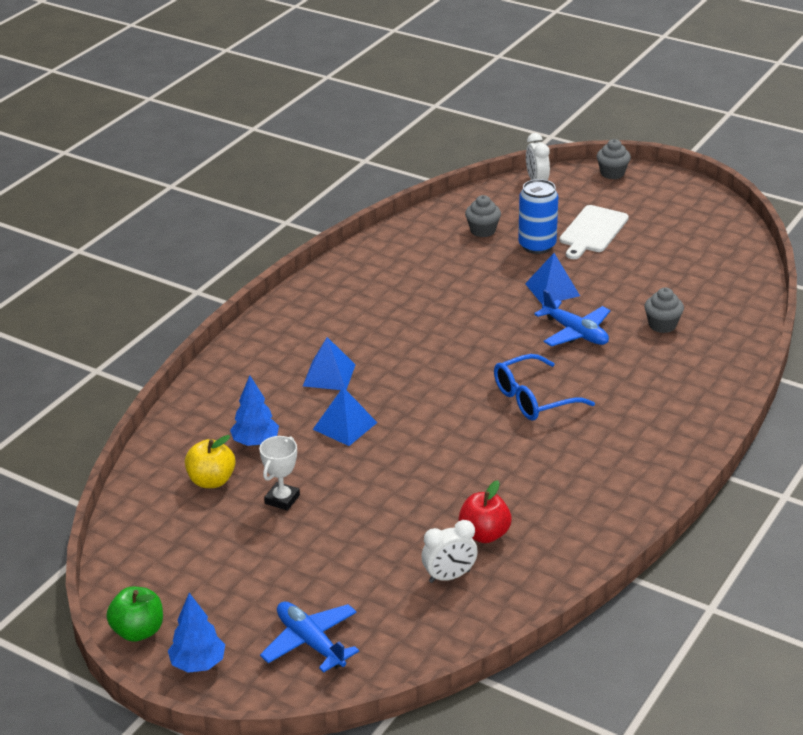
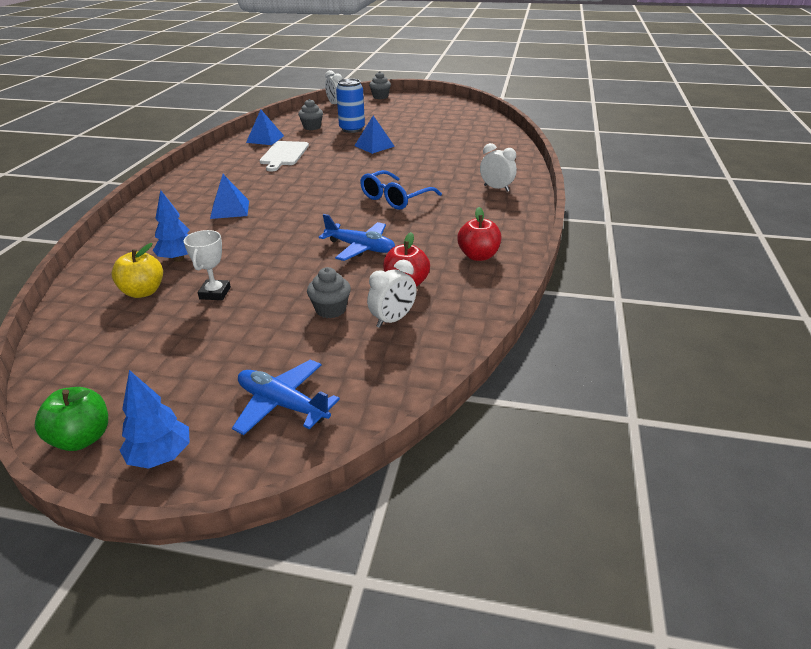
camera: 20 degrees left, 0 degrees up
(345, 425) = (254, 236): blue pyramid -> blue pyramid (265, 139)
(575, 332) = (403, 163): blue plane -> blue plane (360, 248)
(585, 514) = (478, 256): none -> red apple
(592, 231) = (384, 119): white cutting board -> white cutting board (284, 155)
(662, 325) = (458, 152): grey cupcake -> grey cupcake (330, 309)
(673, 408) = (496, 188): none -> white clock

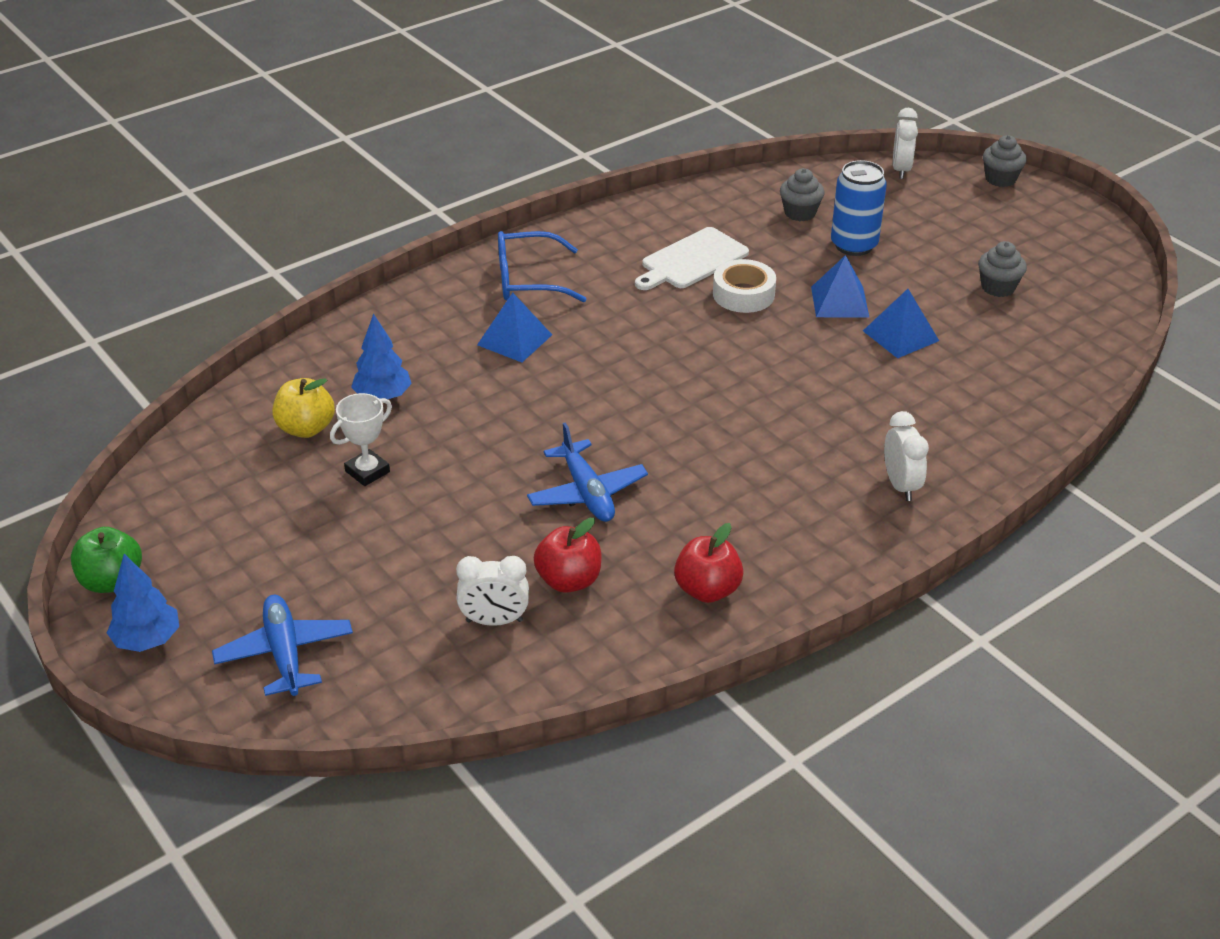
camera: 40 degrees right, 5 degrees up
(265, 139) = (704, 211): blue pyramid -> blue pyramid (900, 335)
(327, 157) = (743, 294): none -> white tape
(330, 309) = (450, 566): grey cupcake -> grey cupcake (998, 287)
(395, 198) = (733, 428): blue glasses -> blue glasses (528, 280)

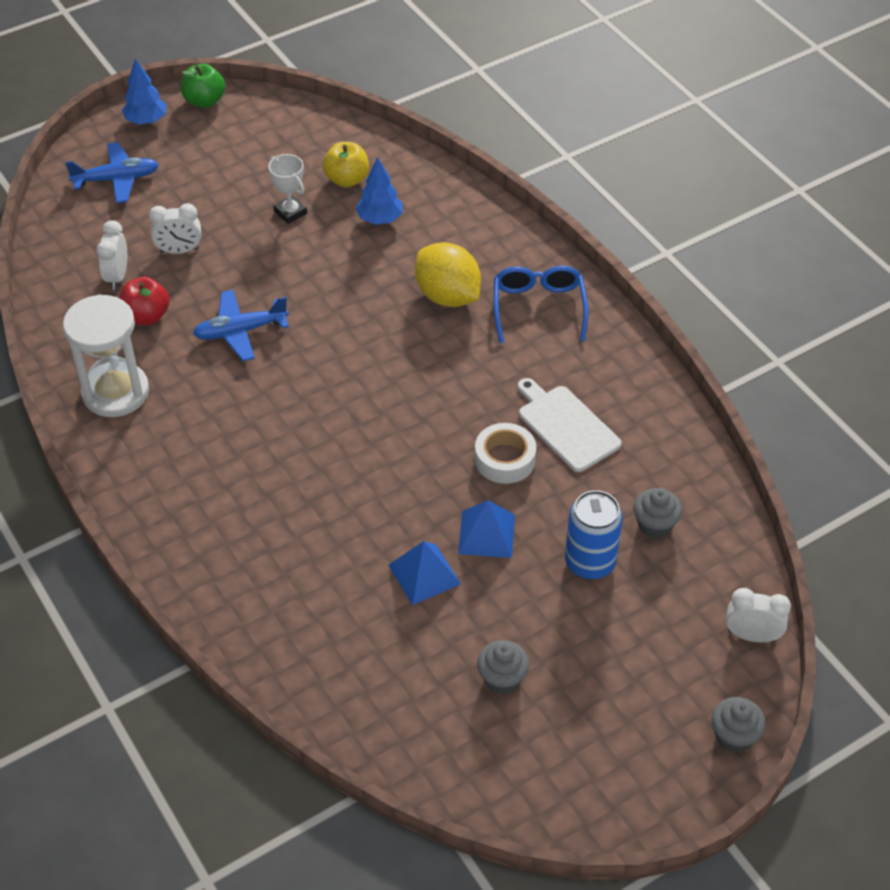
camera: 95 degrees right, 10 degrees up
(514, 340) = (447, 296): blue pyramid -> yellow lemon
(707, 590) = (115, 392): red apple -> white hourglass
(901, 485) = (205, 533): white clock -> white clock (179, 251)

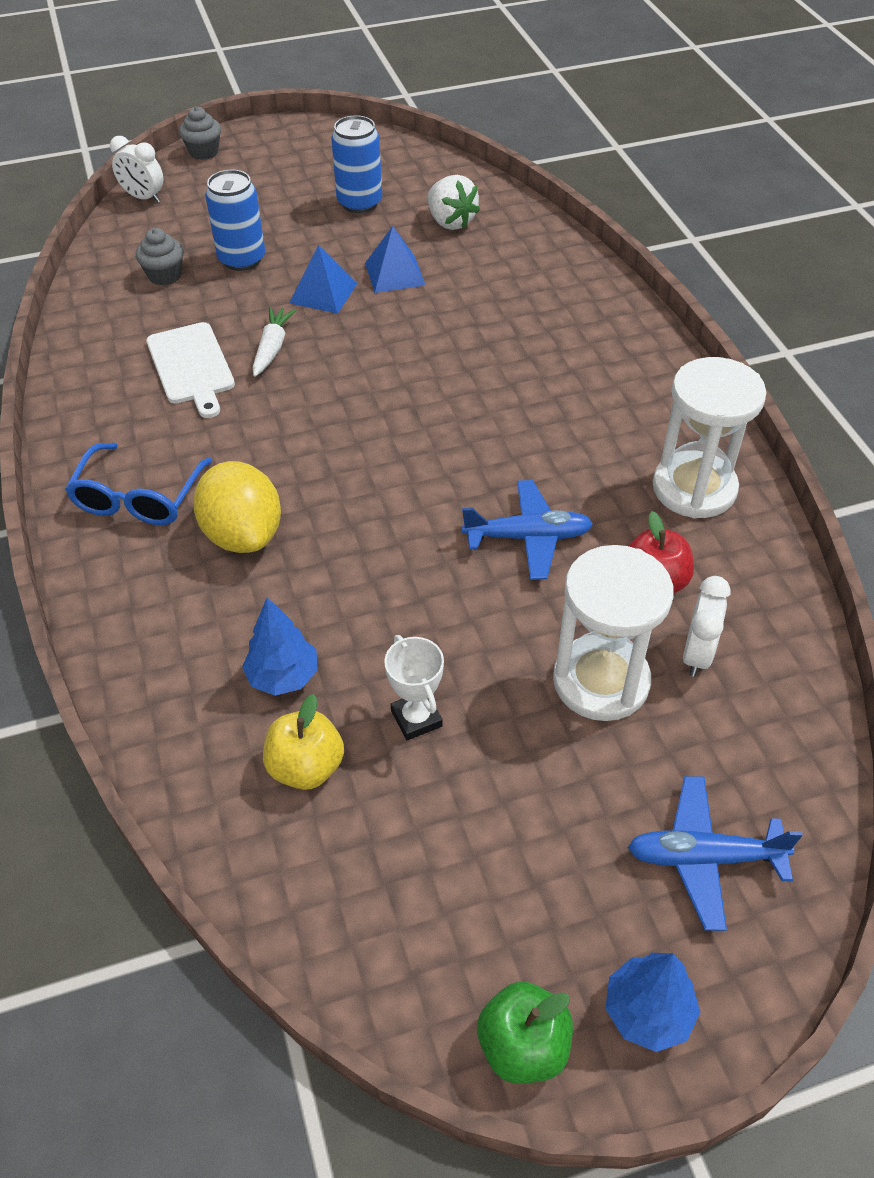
camera: 165 degrees left, 0 degrees up
(179, 251) = (601, 681): white clock -> white hourglass
(387, 667) = (450, 222): none -> white strawberry
(502, 678) = (359, 203): grey cupcake -> blue can
(505, 459) = (272, 348): white tape -> white carrot

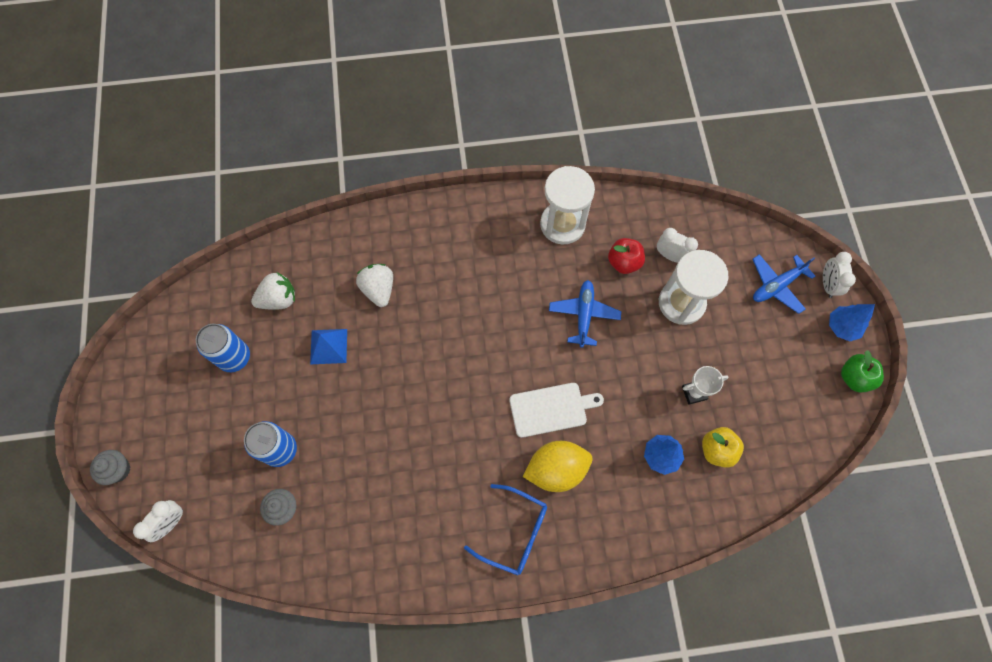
camera: 80 degrees left, 20 degrees up
(191, 366) = (395, 493): white cutting board -> white cutting board (551, 409)
(272, 348) = (388, 437): white carrot -> none
(323, 293) = (337, 396): blue pyramid -> none
(495, 304) = (379, 289): none -> white strawberry
(704, 857) = (777, 285): blue plane -> blue plane turned 45 degrees clockwise
(750, 972) = (827, 284): none -> white clock

